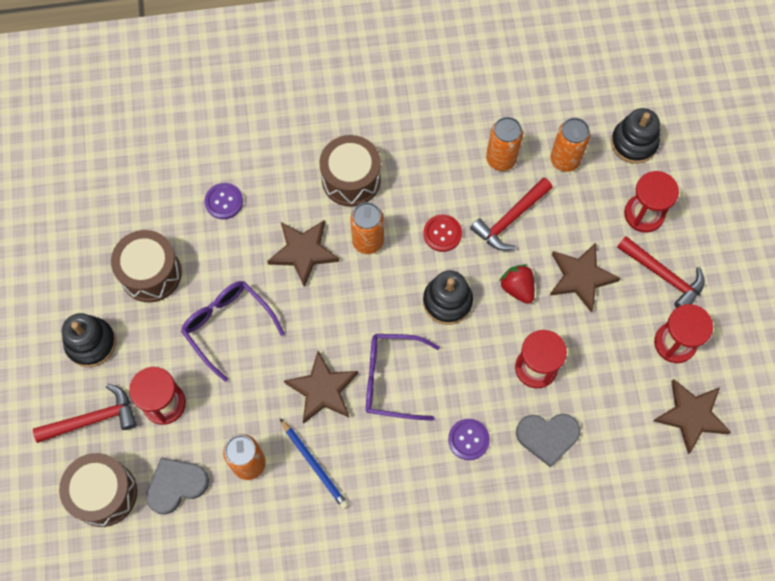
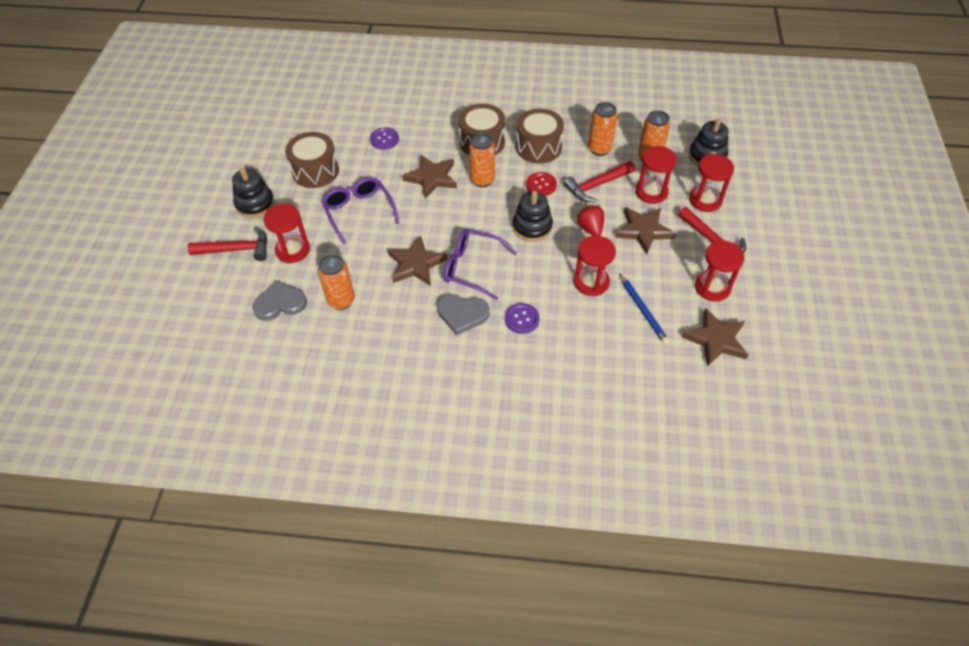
camera: 15 degrees right, 15 degrees down
(104, 493) = (224, 298): brown drum -> brown drum (538, 147)
(314, 465) = (392, 311): blue pencil -> blue pencil (642, 310)
(547, 437) = (588, 330): grey heart -> grey heart (462, 314)
(578, 215) = (651, 192): none -> red hourglass

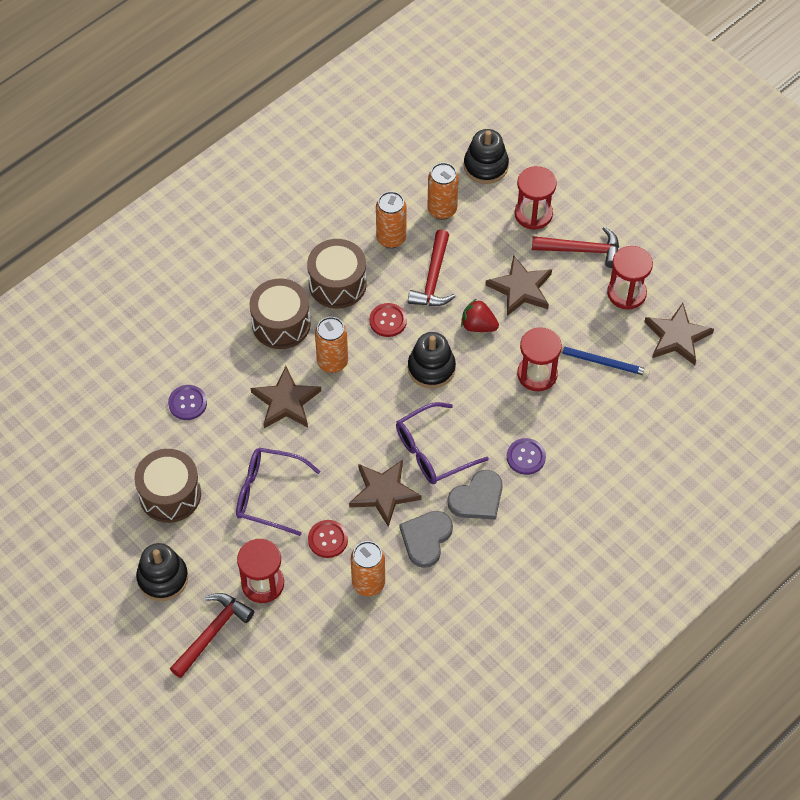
camera: 50 degrees left, 5 degrees up
(280, 303) = (322, 636): grey heart -> grey heart (426, 539)
(354, 259) = (328, 539): none -> red button
(651, 192) = (483, 245): red hourglass -> none

